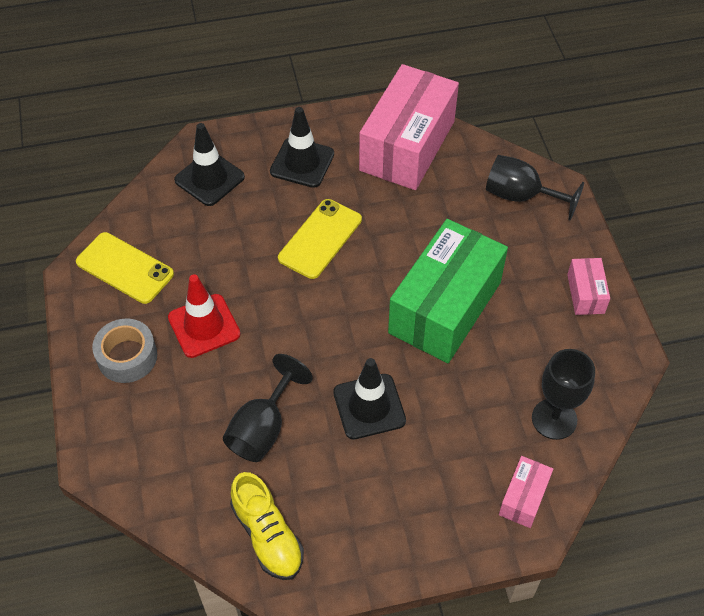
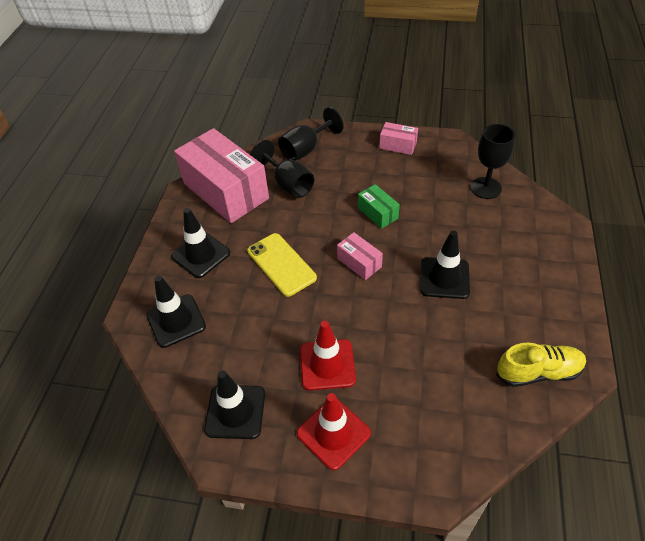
camera: 65 degrees left, 5 degrees down
(125, 268) = (235, 411): yellow phone -> black traffic cone
(127, 357) = (333, 433): grey tape -> red traffic cone
(263, 428) = (441, 349): black goblet -> black goblet (288, 184)
(445, 307) = (378, 213): green box -> green box, size x0.44
(523, 498) = (539, 220): pink box -> pink box (359, 262)

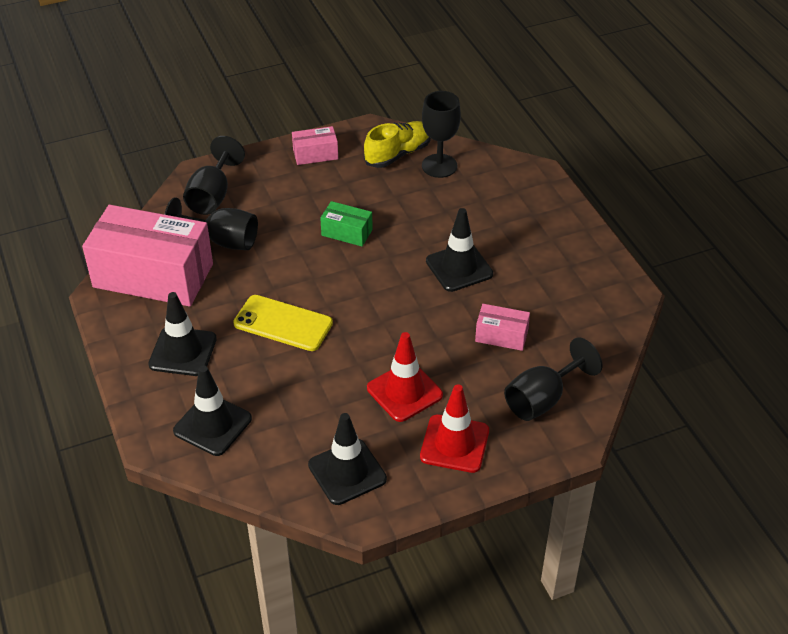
camera: 35 degrees left, 5 degrees down
(359, 262) = (364, 288): pink box -> pink box (501, 336)
(435, 432) = (542, 399): none -> black goblet
(538, 372) = (595, 312): yellow shoe -> yellow shoe (398, 154)

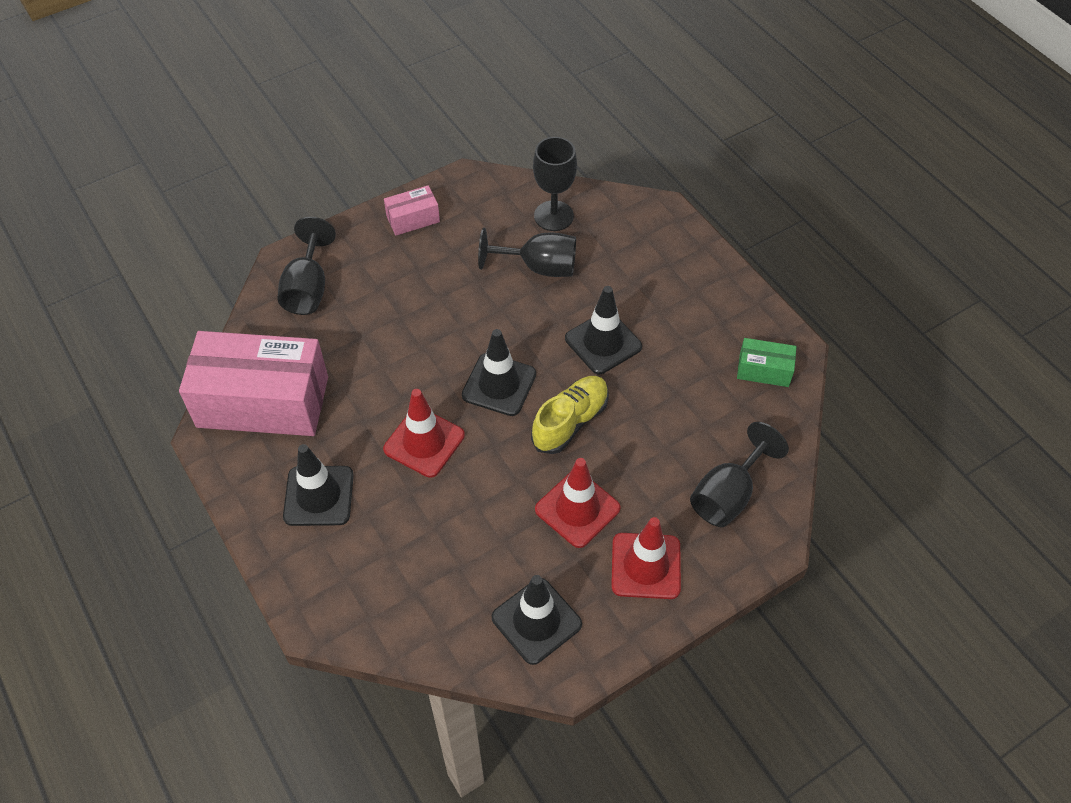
camera: 10 degrees left, 10 degrees up
(212, 425) = (373, 585): black traffic cone -> black traffic cone (499, 385)
(223, 240) = (332, 345): black goblet -> black goblet (539, 267)
(283, 323) = (424, 442): yellow phone -> red traffic cone
(347, 232) = (470, 315): green box -> green box (764, 370)
(398, 154) = (505, 207): yellow shoe -> yellow shoe (570, 422)
(501, 336) = (667, 422): pink box -> none

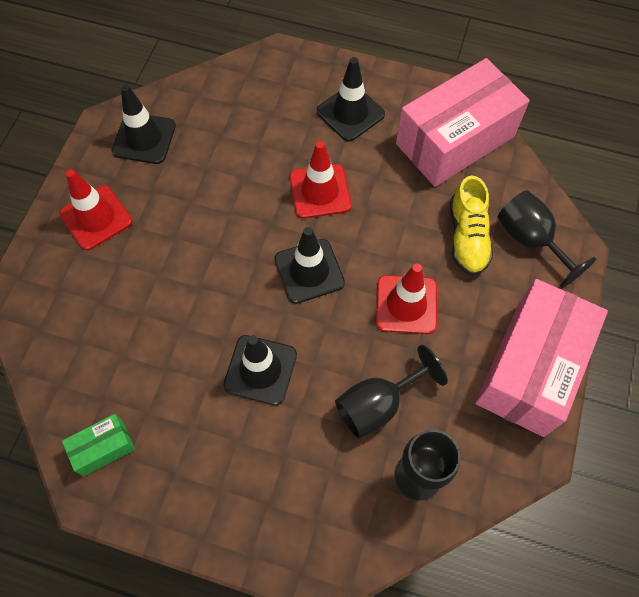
camera: 140 degrees right, 10 degrees up
(413, 219) = (530, 368): pink box -> pink box, size x2.26
(570, 422) = (230, 281): yellow shoe -> yellow shoe (467, 237)
(577, 509) = (173, 222): red traffic cone -> red traffic cone (406, 304)
(728, 495) = (68, 310): black goblet -> none

